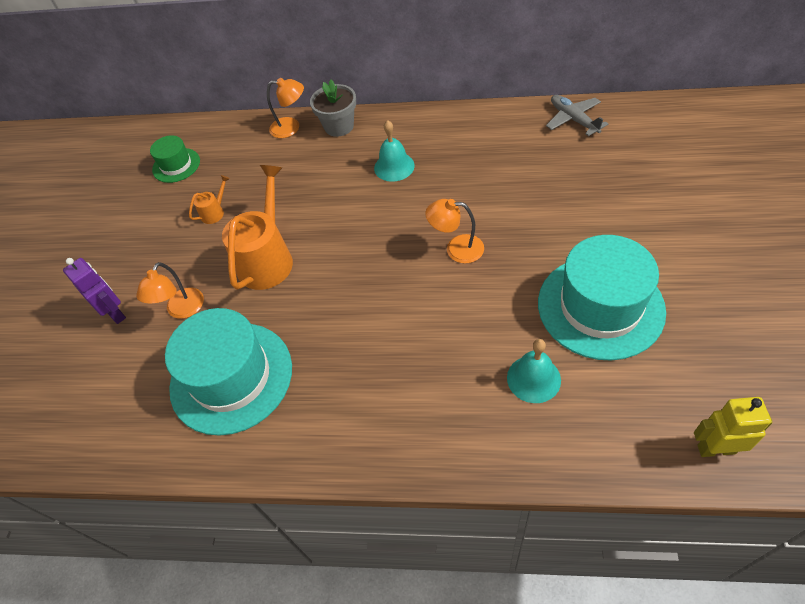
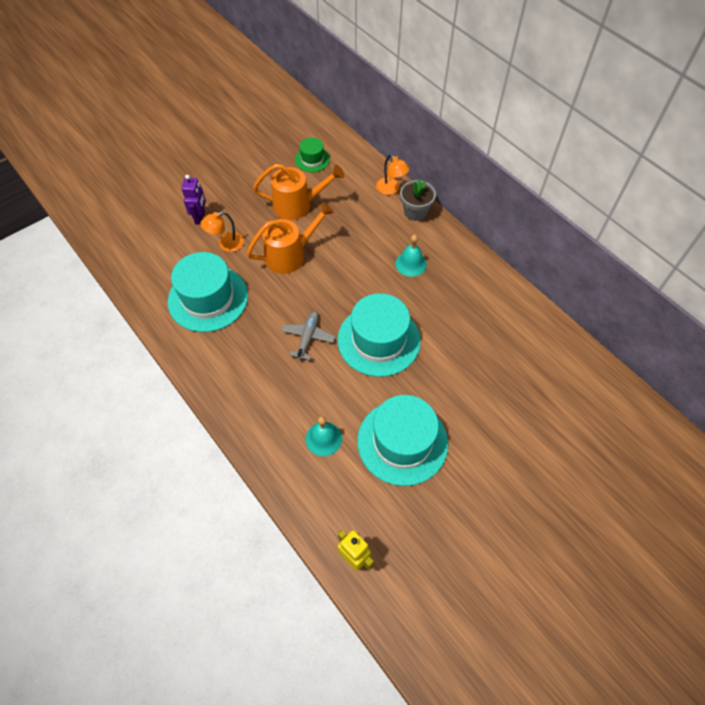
camera: 40 degrees right, 5 degrees up
(215, 212) = (298, 205): orange watering can -> orange watering can, size x2.24
(456, 248) = (378, 340): orange lamp -> turquoise hat
(573, 119) = (545, 332): grey plane -> grey plane (308, 337)

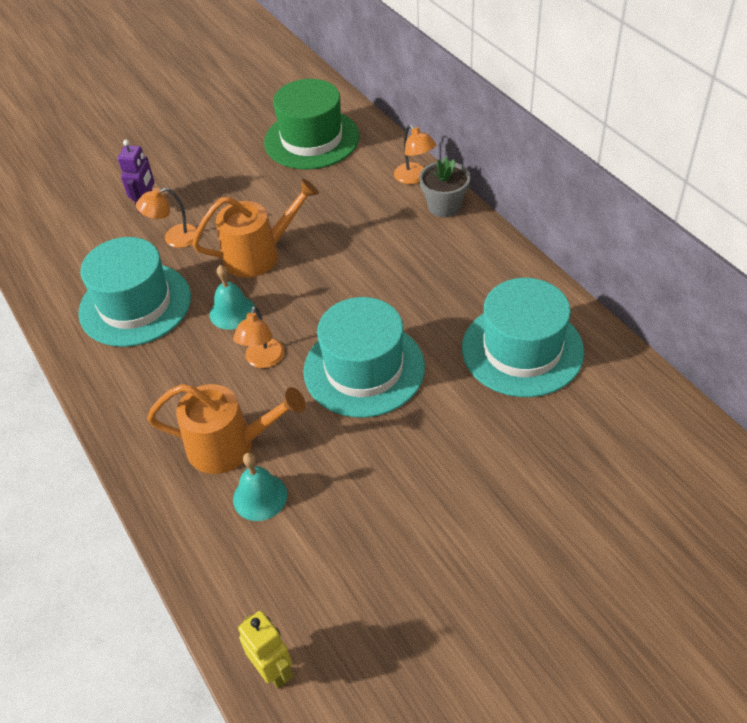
camera: 10 degrees right, 10 degrees down
(298, 205) = (281, 193): orange watering can -> orange watering can (230, 445)
(308, 337) = (263, 360): grey plane -> orange lamp
(312, 159) = (311, 139): green hat -> green hat, size x1.97
(402, 442) = (375, 509): turquoise hat -> turquoise hat (522, 349)
(411, 264) = (427, 271): turquoise bell -> turquoise bell (232, 312)

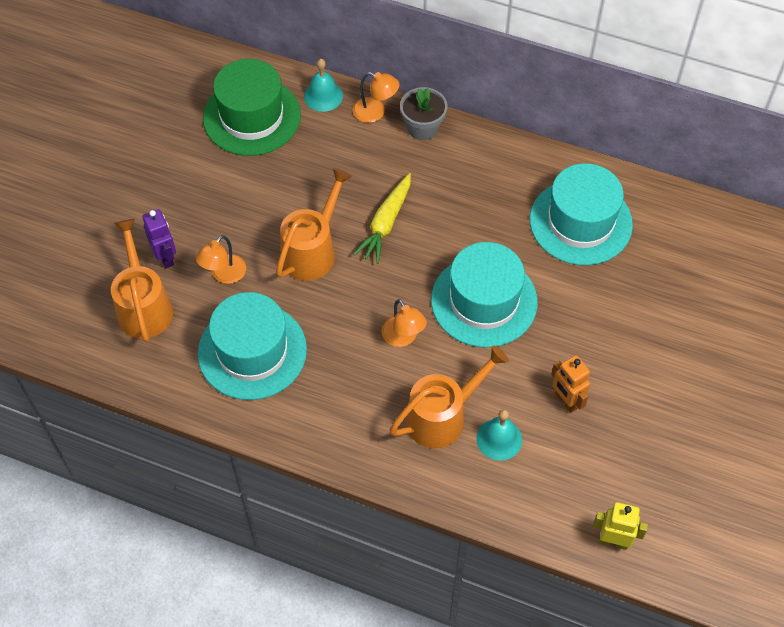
camera: 40 degrees left, 10 degrees up
(95, 231) = (143, 306): none -> orange watering can
(232, 312) = (340, 312): turquoise bell -> turquoise bell (323, 96)
(339, 263) = (386, 223): none -> yellow carrot
(356, 501) = (566, 401): none -> orange robot

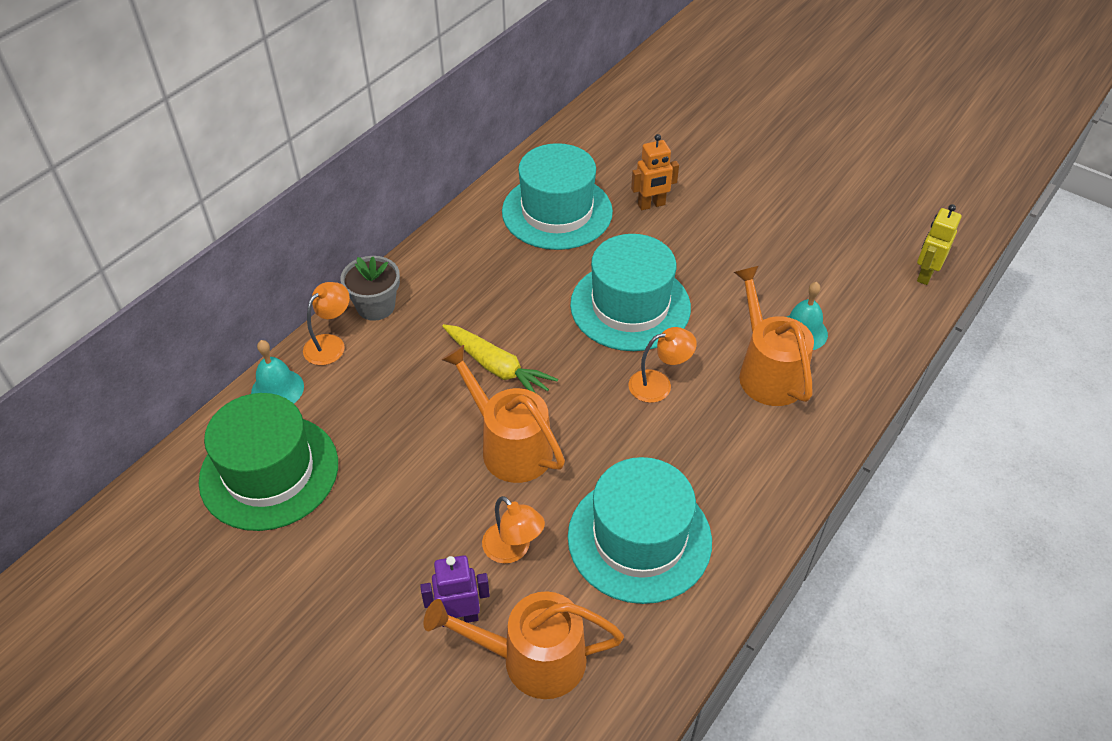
camera: 75 degrees left, 10 degrees down
(566, 401) = (766, 271): orange robot -> orange robot (651, 205)

